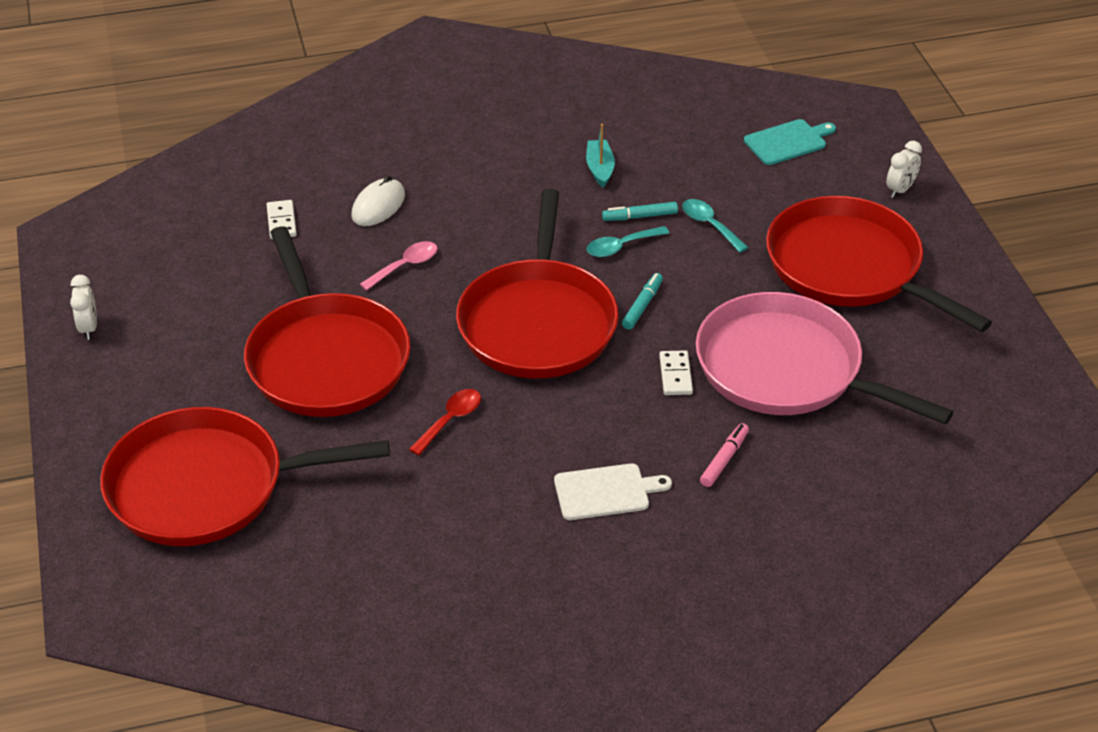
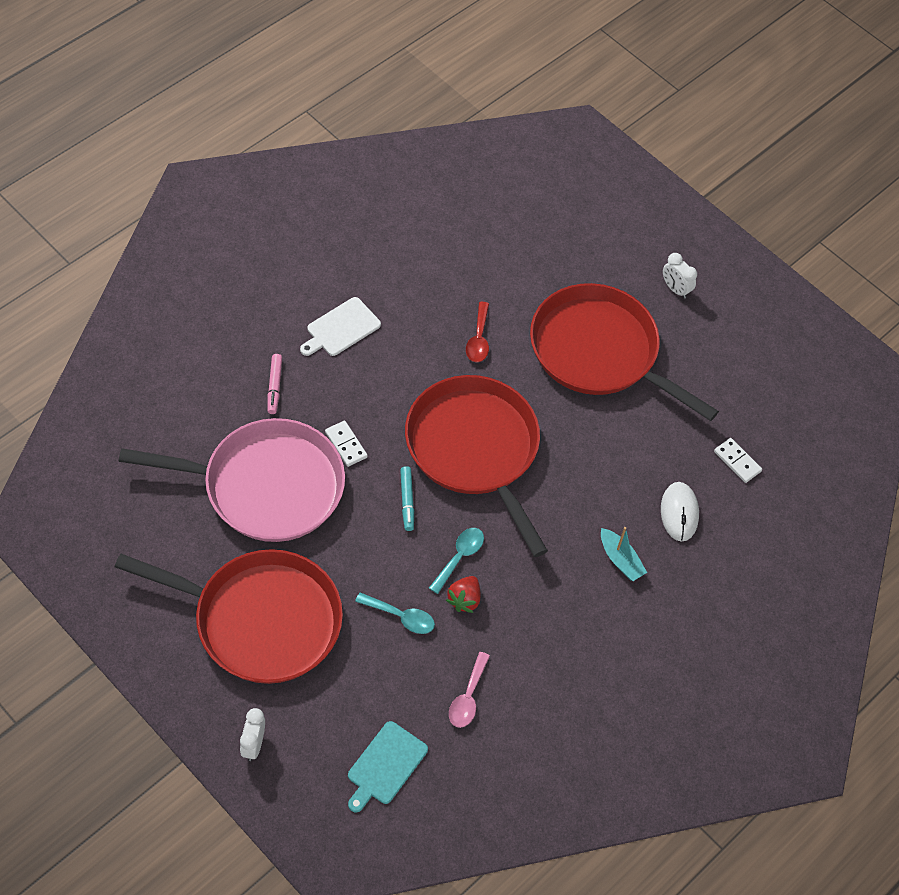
camera: 145 degrees right, 15 degrees up
(89, 328) = (777, 307): white clock -> white clock (675, 289)
(206, 486) = (593, 229): red pan -> none
(405, 266) = (610, 459): pink spoon -> pink spoon (468, 697)
(600, 169) = (532, 644): turquoise boat -> turquoise boat (620, 560)
(640, 216) = (464, 599): turquoise marker -> red strawberry

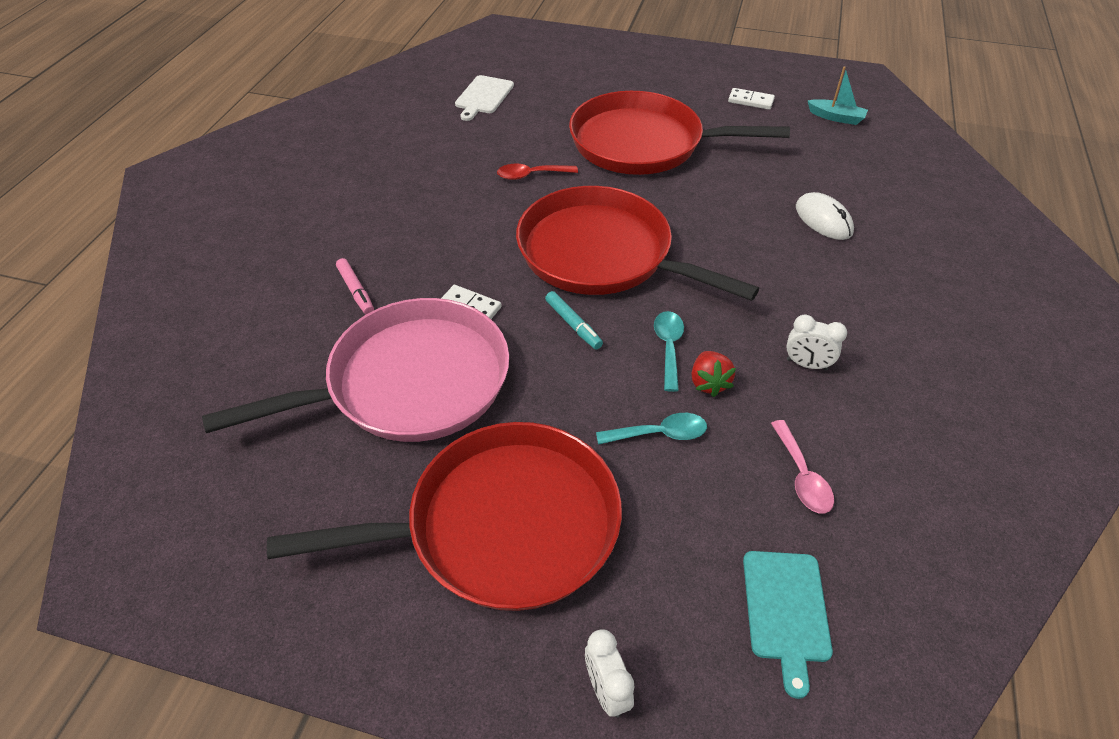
camera: 25 degrees left, 10 degrees down
(341, 328) = (392, 218): white cutting board -> white cutting board (483, 96)
(478, 339) = (531, 175): red spoon -> red spoon turned 105 degrees clockwise
(620, 560) = (814, 277): turquoise boat -> turquoise boat (836, 117)
(675, 289) = (662, 85): white clock -> white clock (806, 364)
(737, 461) = (827, 166): white domino -> white domino (750, 101)

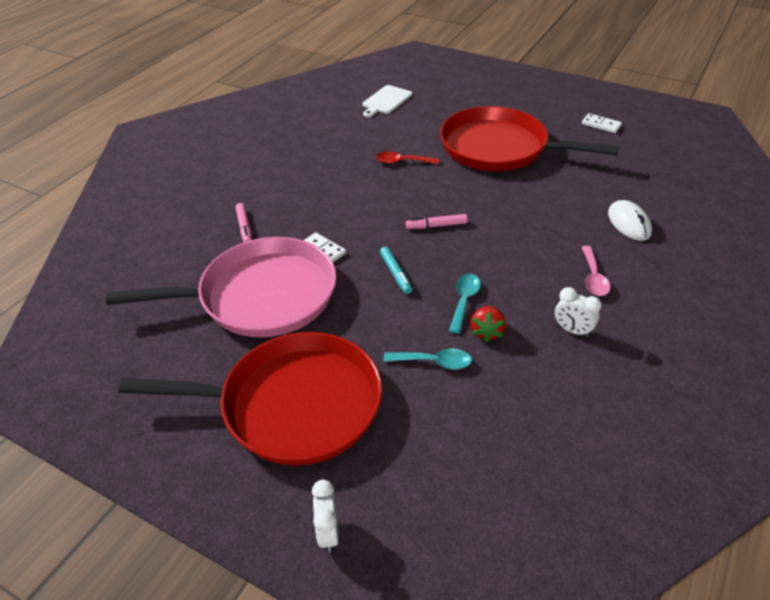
camera: 15 degrees right, 5 degrees down
(602, 254) = (436, 226): red pan -> pink marker
(785, 611) = (486, 507): turquoise cutting board -> none
(801, 476) = (536, 412): pink spoon -> pink spoon (593, 277)
(836, 117) = (670, 145): turquoise boat -> none

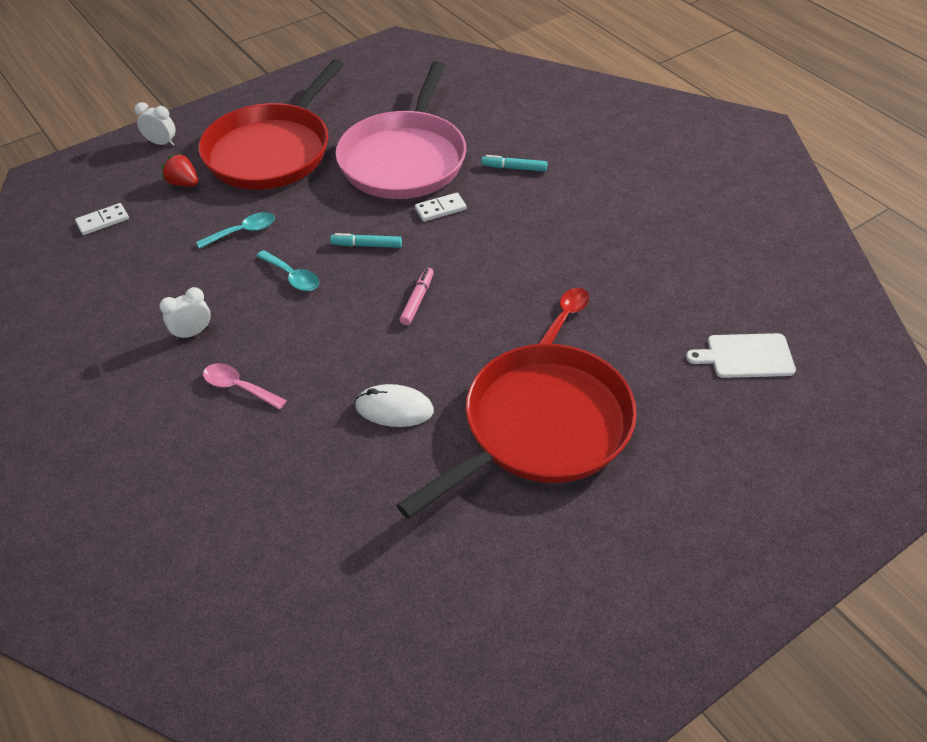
camera: 115 degrees right, 5 degrees up
(244, 227) = (514, 168): pink marker -> turquoise marker
(386, 101) = (746, 356): white cutting board -> white cutting board turned 60 degrees counterclockwise
(433, 362) = (243, 232): turquoise spoon -> turquoise spoon turned 150 degrees counterclockwise
(486, 331) = (244, 276): red strawberry -> red strawberry (183, 183)
(601, 125) = (532, 597): white domino -> white domino (103, 221)
(629, 223) = (290, 475): white mouse -> white mouse (394, 409)

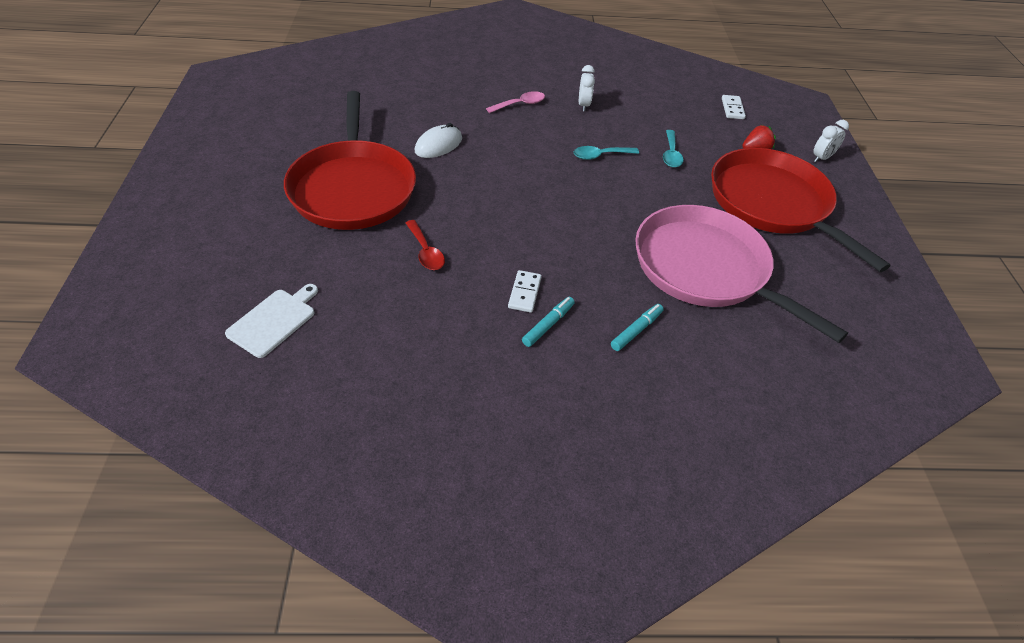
camera: 120 degrees right, 0 degrees up
(366, 245) = (604, 199): turquoise marker -> turquoise marker (548, 325)
(417, 300) = (520, 194): pink marker -> none
(440, 209) = (614, 254): white domino -> white domino (524, 293)

